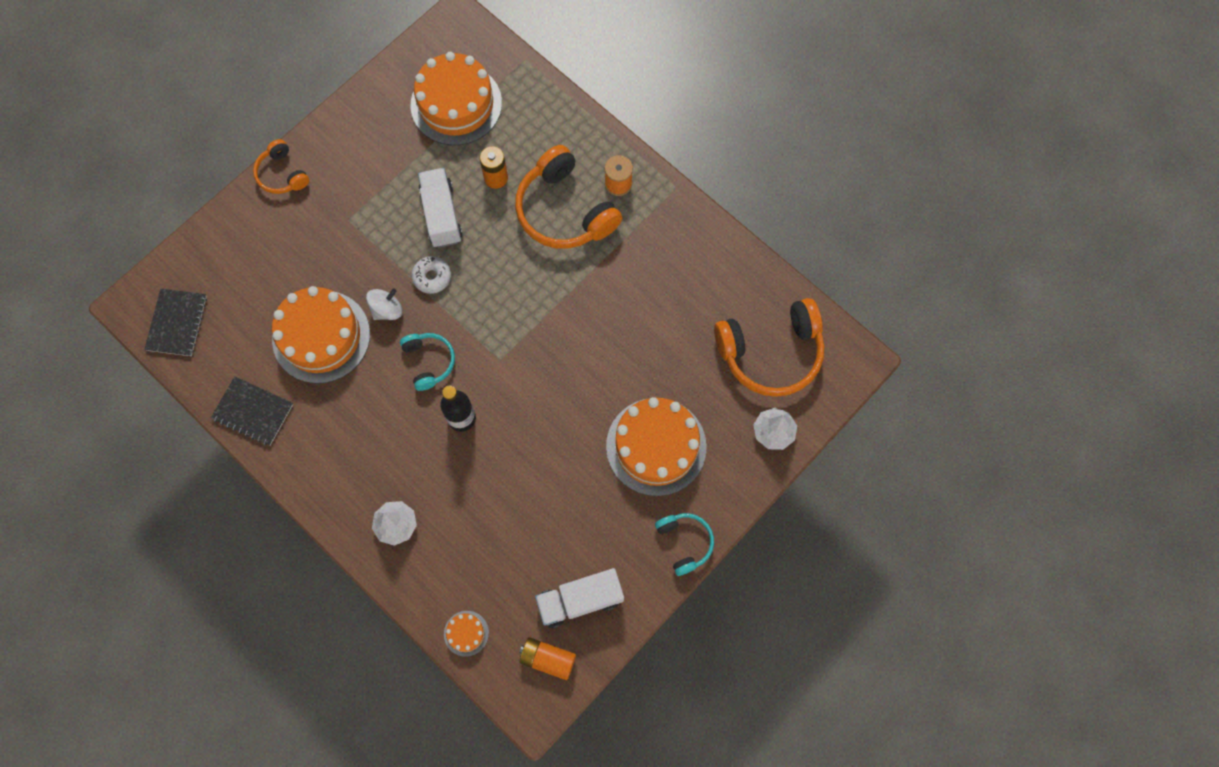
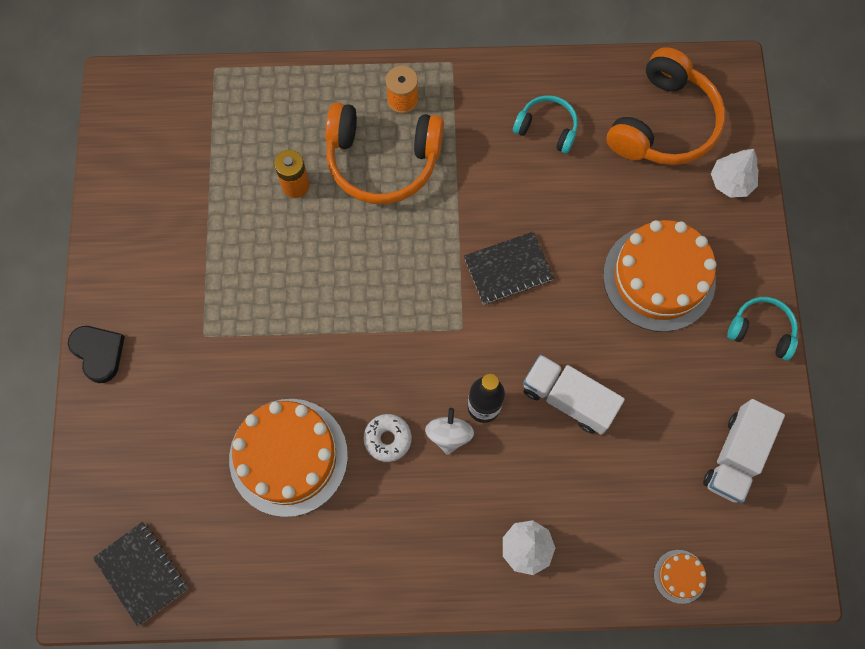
camera: 45 degrees left, 0 degrees up
(253, 411) = (298, 580): black notebook -> black notebook (508, 269)
(282, 174) = (98, 353): orange headphones -> black heart
(387, 310) = (321, 379): white spinning top -> white spinning top (449, 435)
(429, 362) = (405, 387): turquoise headphones -> turquoise headphones (547, 128)
(432, 277) = (330, 316): white donut -> white donut (388, 439)
(441, 215) = (282, 257): white truck -> white truck (568, 399)
(456, 104) = (194, 155): orange cake -> none
(548, 659) = (763, 528): orange battery -> none

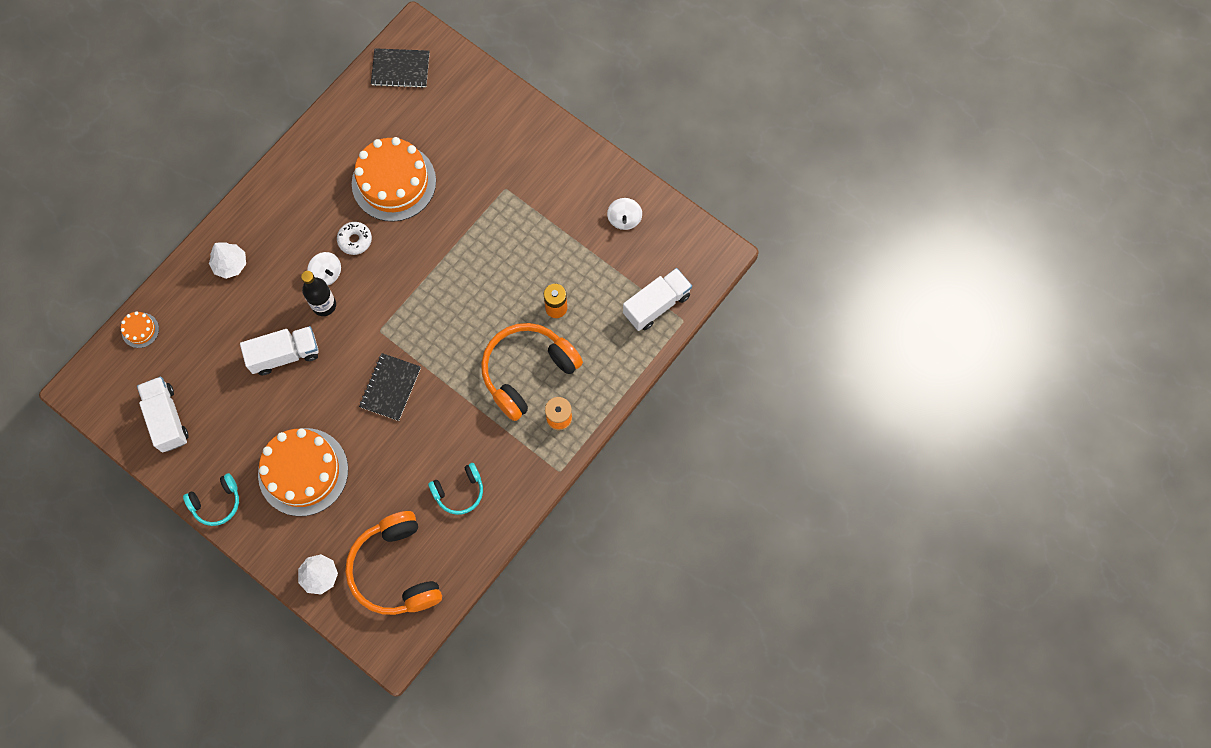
camera: 130 degrees right, 0 degrees up
(98, 353) = (545, 128): black heart -> none
(147, 196) = (624, 219): none -> white spinning top
(217, 101) = (656, 305): none -> white truck

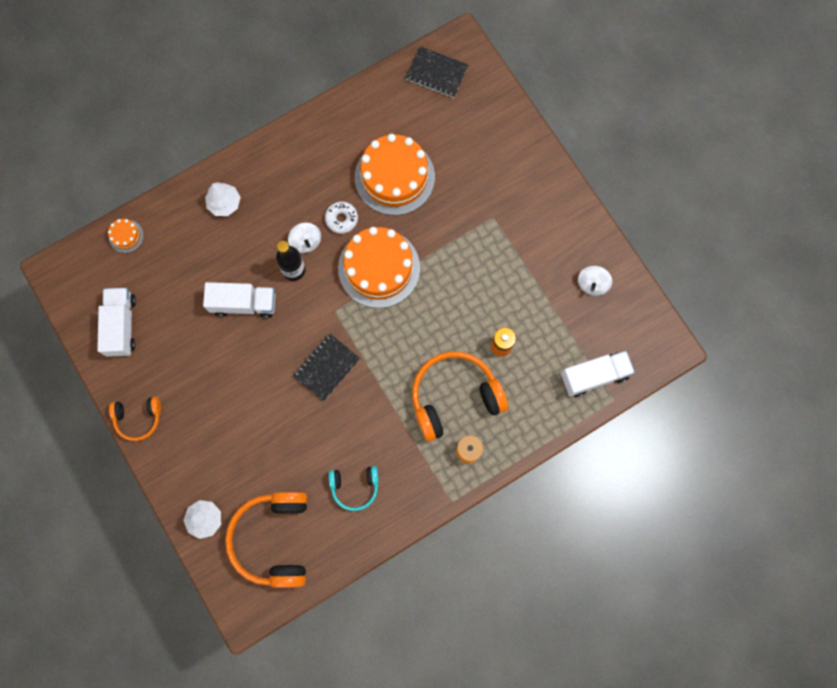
camera: 20 degrees right, 5 degrees up
(216, 503) = (138, 418): turquoise headphones -> orange headphones
(303, 472) = (223, 417): orange cake -> orange cake (379, 268)

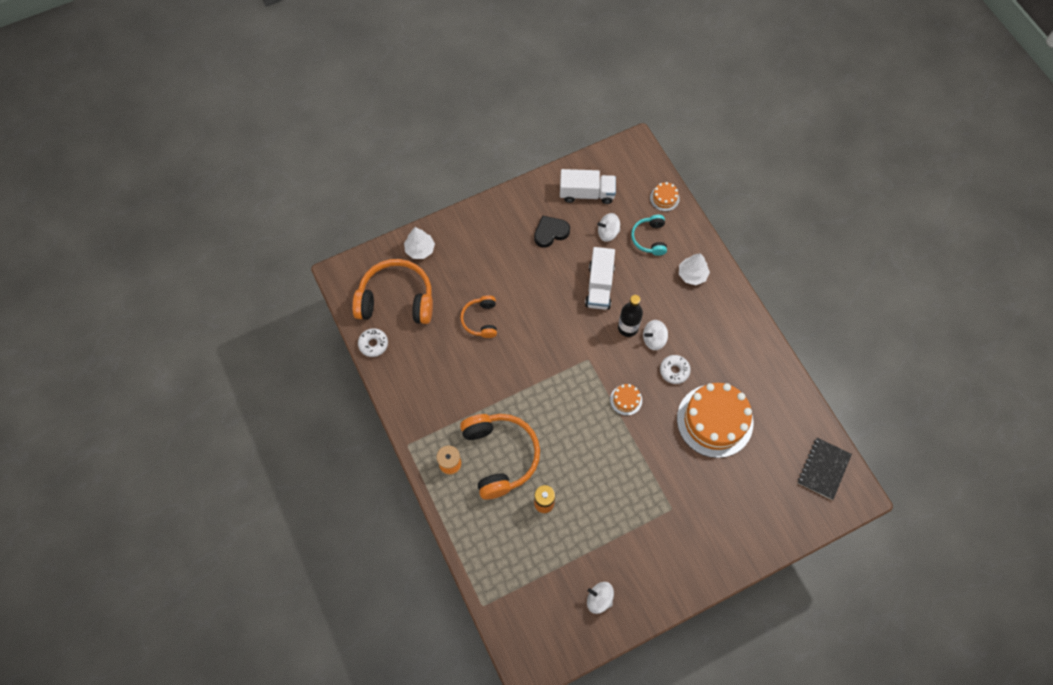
camera: 95 degrees right, 10 degrees down
(138, 418) = (507, 204): orange headphones -> orange headphones (480, 320)
(174, 298) = (608, 232): none -> white spinning top
(176, 364) = (550, 232): none -> black heart
(327, 367) = (537, 349): black notebook -> none
(333, 558) = (373, 344): none -> white donut
(355, 487) = (430, 365): turquoise headphones -> turquoise headphones (649, 238)
(379, 268) = (626, 400): orange cake -> orange cake, size x0.43
(594, 376) = (507, 589): white truck -> none

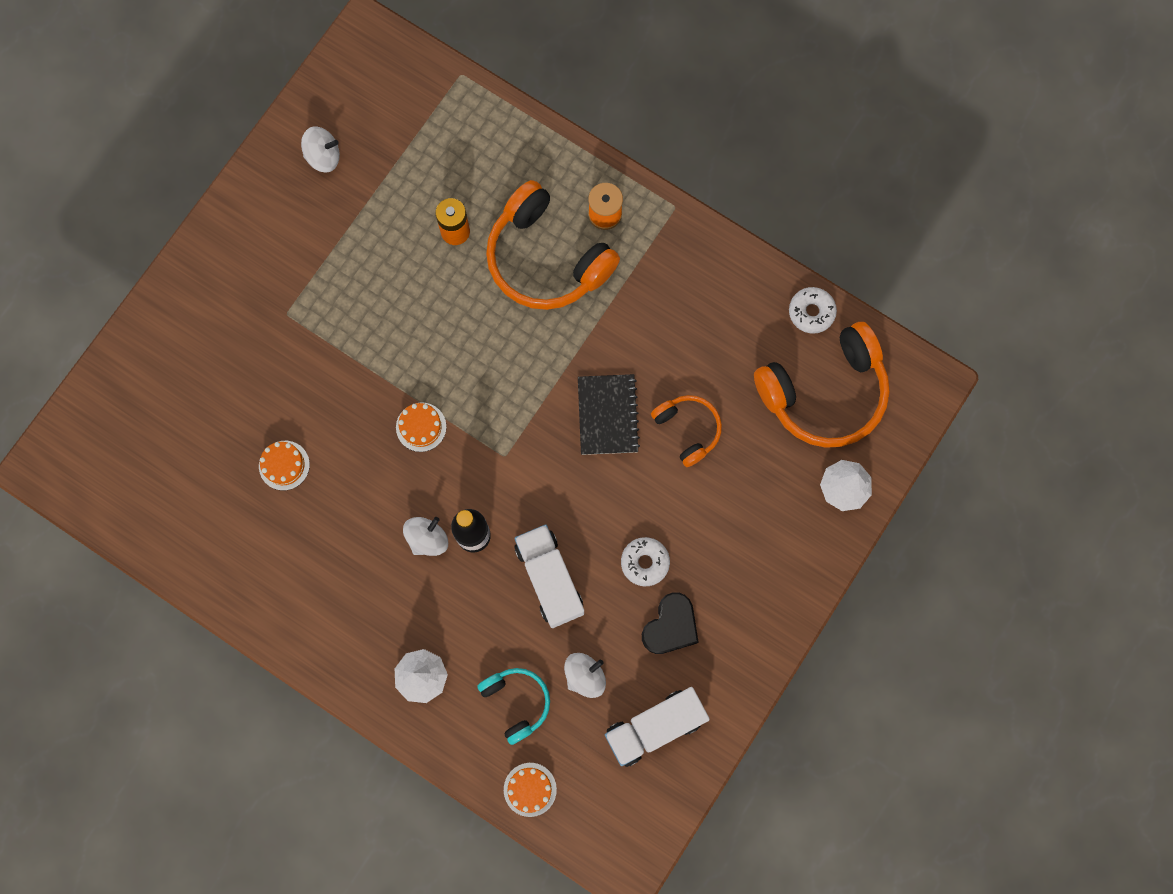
camera: 150 degrees right, 10 degrees up
(674, 371) = (374, 507): white donut -> white donut (645, 562)
(715, 420) = (284, 465): orange cake -> orange cake, size x0.43
(823, 469) = (105, 479): black notebook -> black notebook (607, 415)

